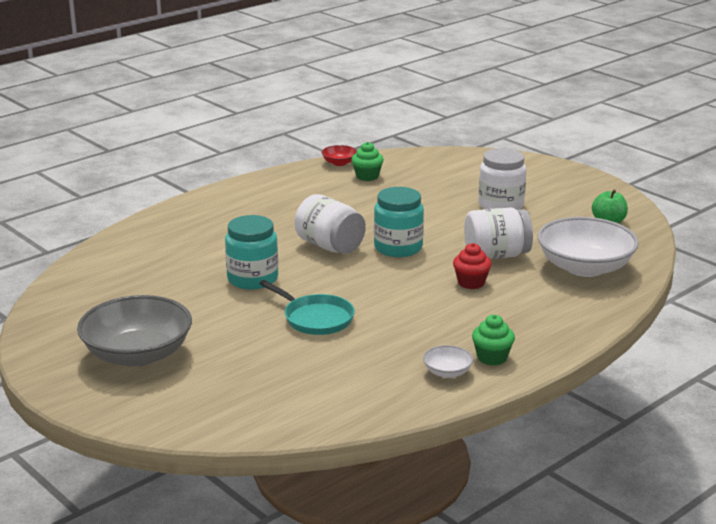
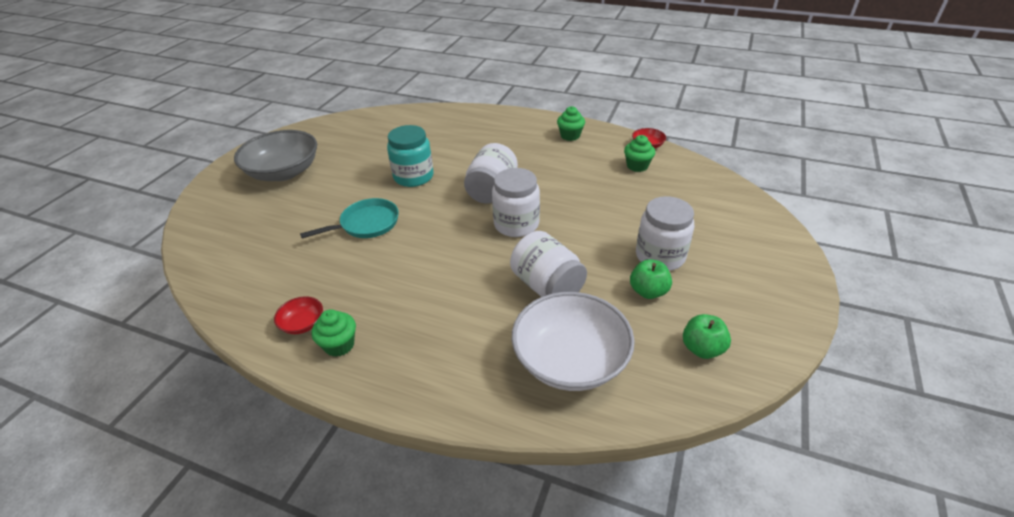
camera: 65 degrees right, 15 degrees up
(275, 188) = (570, 136): none -> green cupcake
(315, 318) = (366, 224): turquoise pan -> turquoise pan turned 135 degrees counterclockwise
(398, 248) = (516, 224): turquoise jar -> white jar
(447, 372) = (303, 324): white bowl -> red bowl
(471, 283) = (479, 287): red cupcake -> none
(537, 221) = (648, 291): none -> green apple

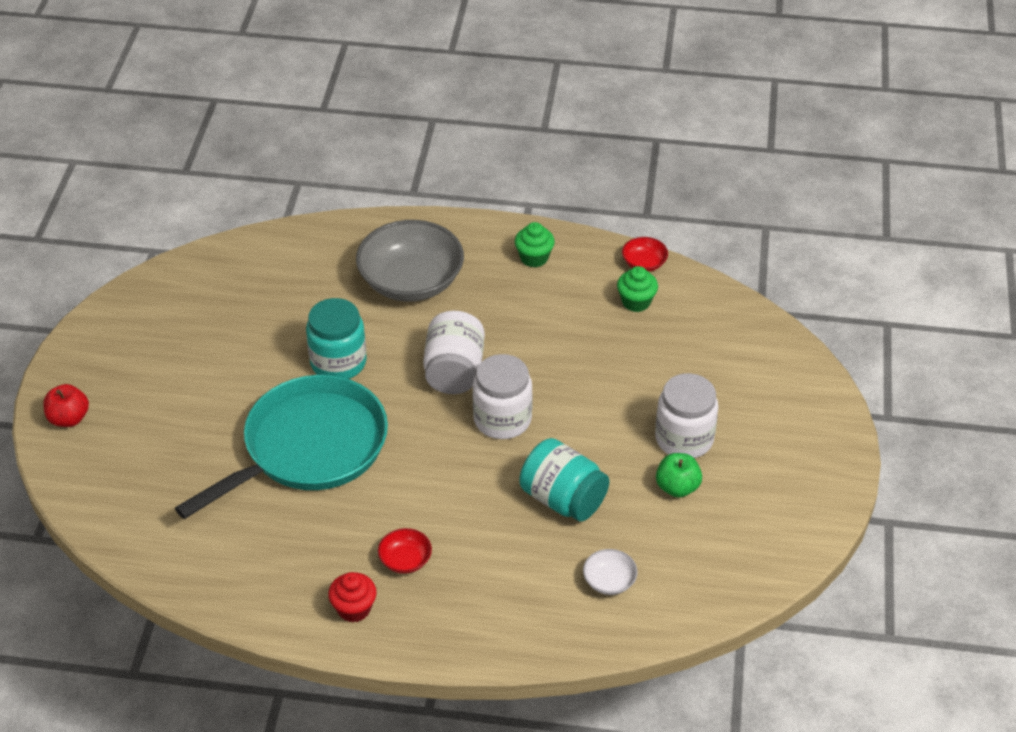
camera: 15 degrees left, 5 degrees up
(221, 186) = (69, 418): none -> red apple
(284, 172) = (146, 381): grey bowl -> grey bowl (411, 281)
(303, 324) = (298, 592): red bowl -> red bowl (405, 560)
(339, 345) = (354, 609): green cupcake -> red cupcake
(366, 224) = (308, 448): turquoise pan -> turquoise pan, size x1.87
(547, 286) = (563, 499): white jar -> turquoise jar
(570, 360) = (609, 581): white bowl -> white bowl, size x0.44
(702, 348) = (741, 545): green apple -> none

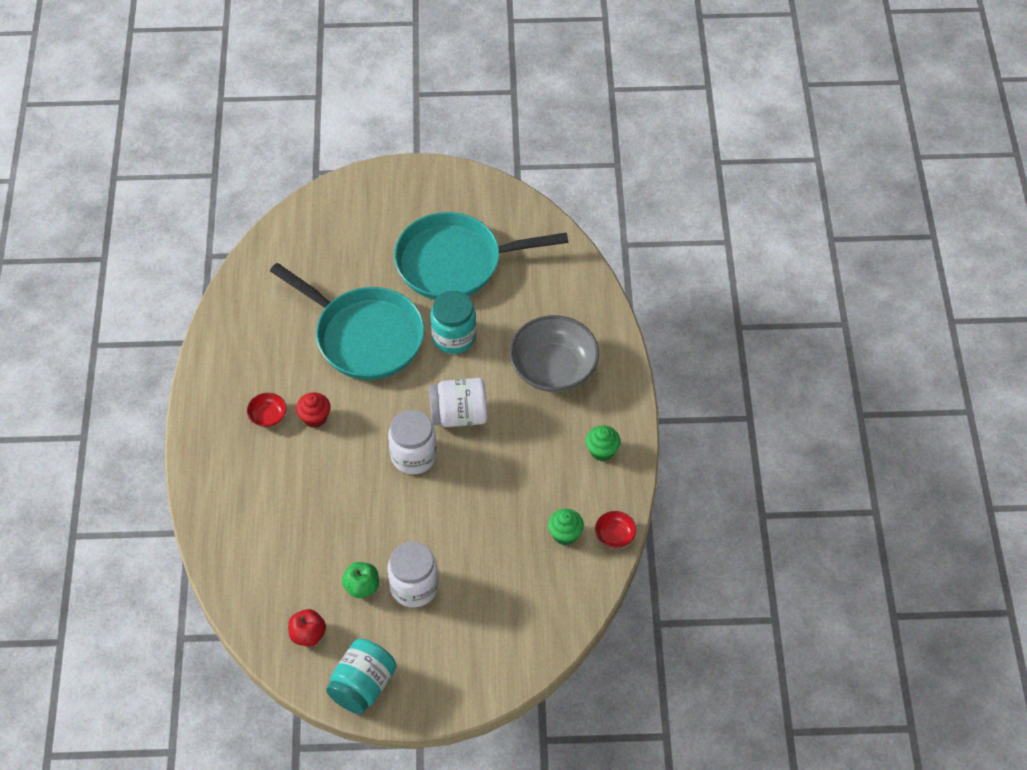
camera: 80 degrees right, 10 degrees up
(69, 418) = (369, 189): red apple -> red apple (308, 635)
(224, 348) = (455, 262): none -> turquoise pan
(354, 609) = (221, 393): red cupcake -> red cupcake (315, 418)
(563, 499) = (339, 508): turquoise jar -> turquoise jar (363, 686)
(609, 581) = (263, 550): white bowl -> none

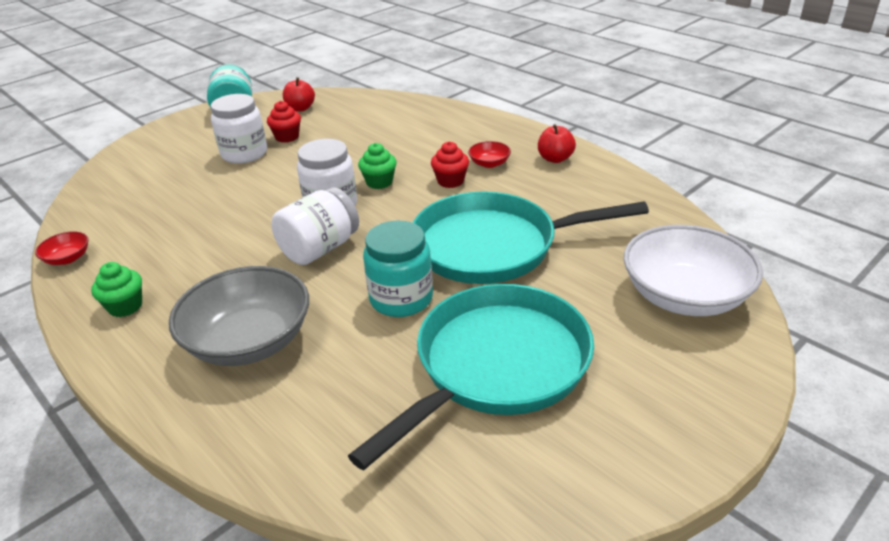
camera: 140 degrees right, 20 degrees down
(223, 383) = (555, 159): none -> red apple
(322, 229) = (684, 296): none -> white bowl
(362, 587) = (287, 137): green apple -> red cupcake
(565, 534) = (126, 235): green cupcake -> green cupcake (379, 182)

